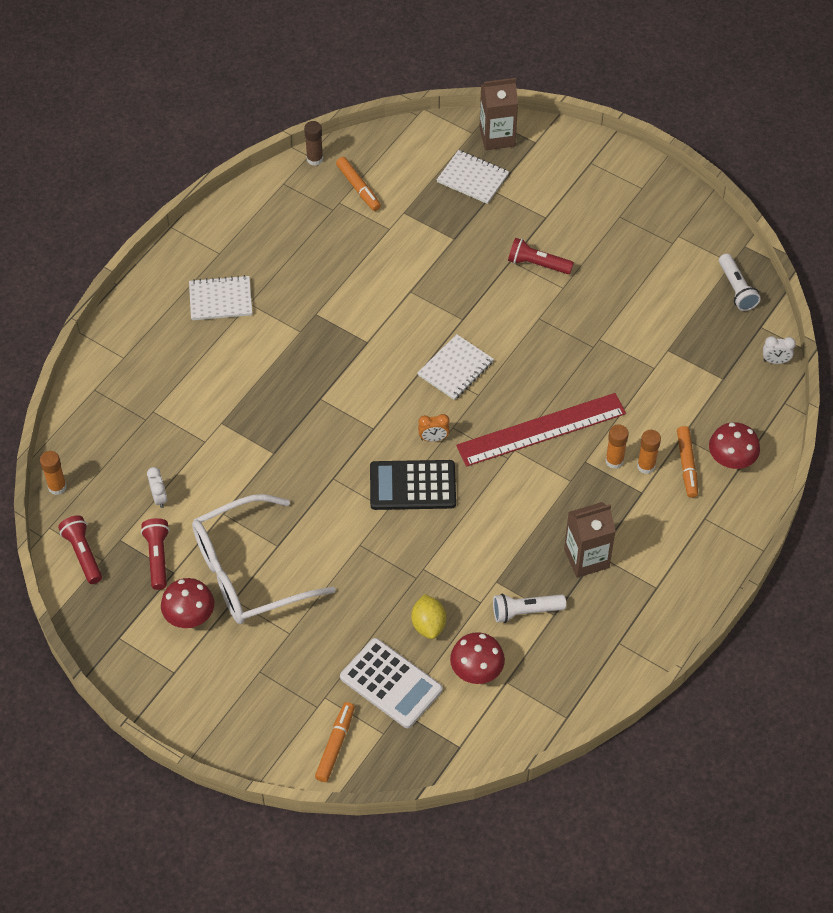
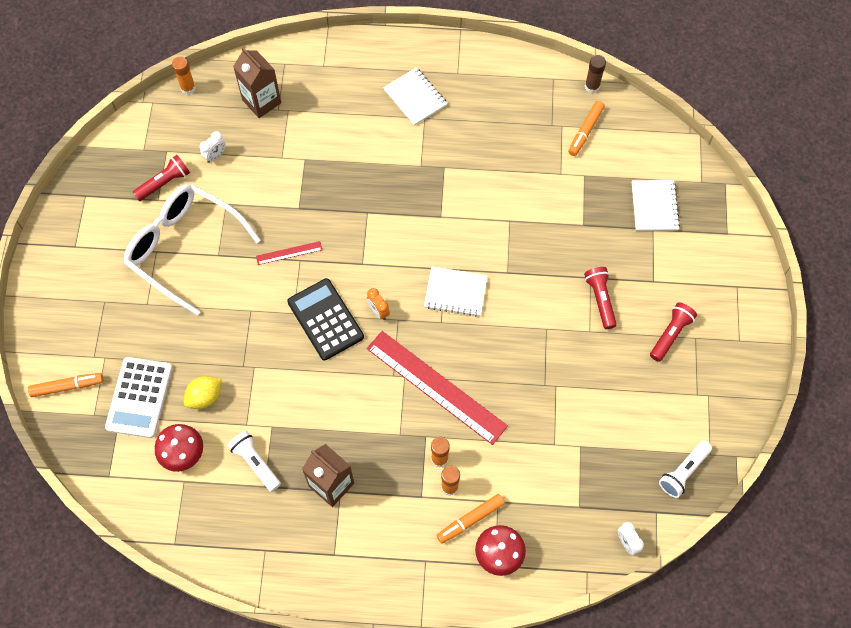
camera: 60 degrees right, 10 degrees up
(83, 554) = (141, 135): red flashlight -> red flashlight (670, 334)
(189, 615) = (127, 230): red mushroom -> none
(318, 483) = (289, 253): none -> red ruler
(497, 137) = (711, 202): brown carton -> brown carton (261, 101)

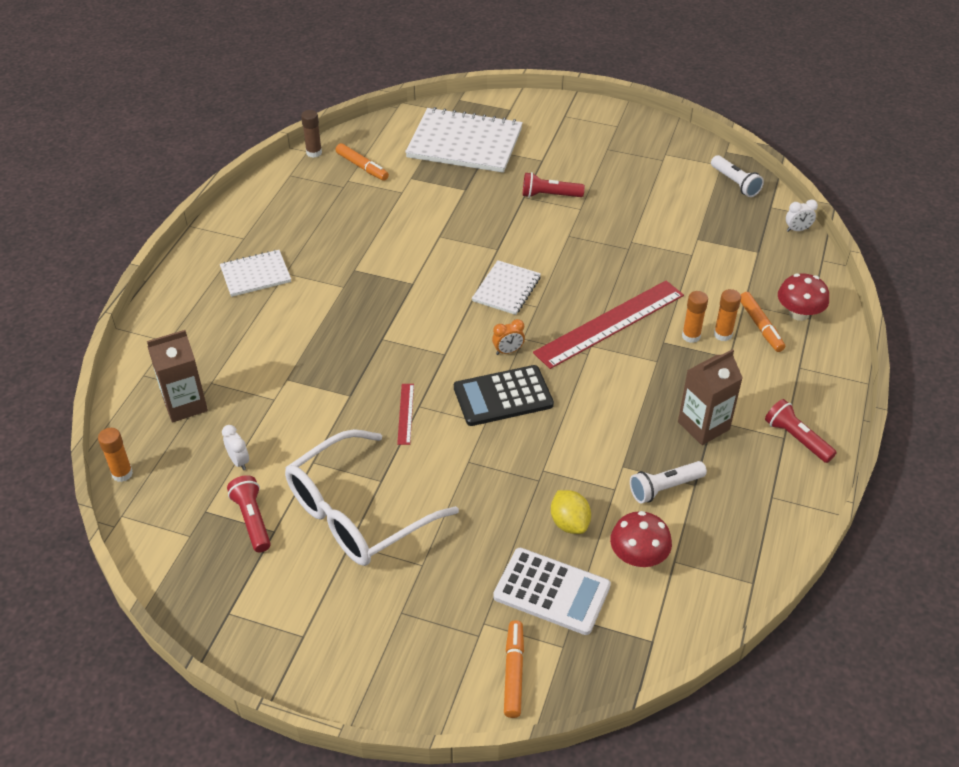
camera: 75 degrees left, 20 degrees down
(654, 206) = (464, 143): white notebook -> white notebook, size x1.84
(670, 334) = (599, 162): red flashlight -> red flashlight (796, 439)

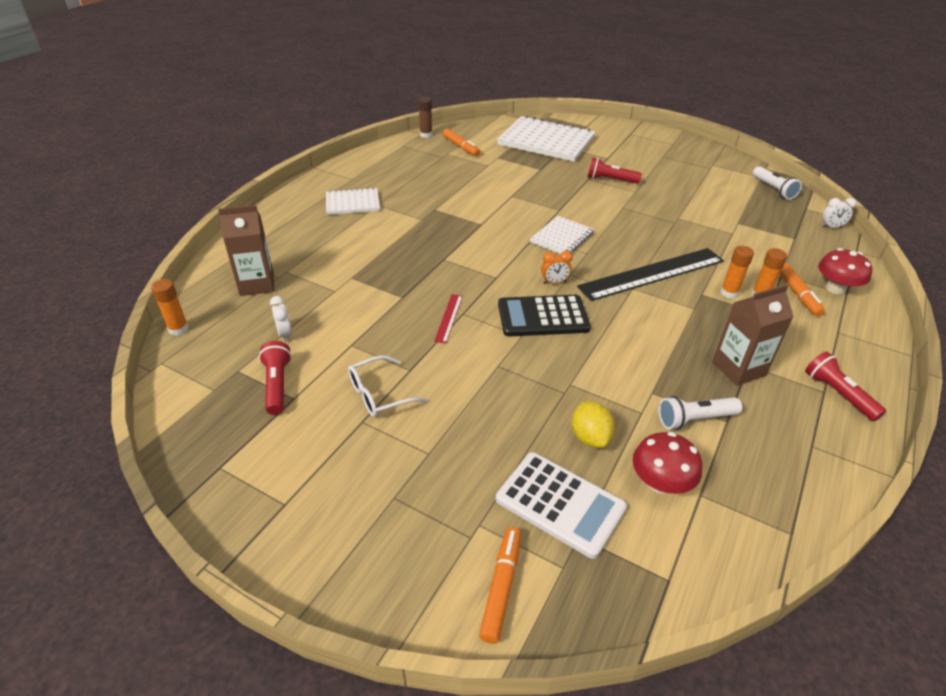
camera: 10 degrees right, 5 degrees down
(358, 512) = (379, 394): white glasses -> white glasses, size x0.49
(610, 323) = (652, 274): red ruler -> black ruler

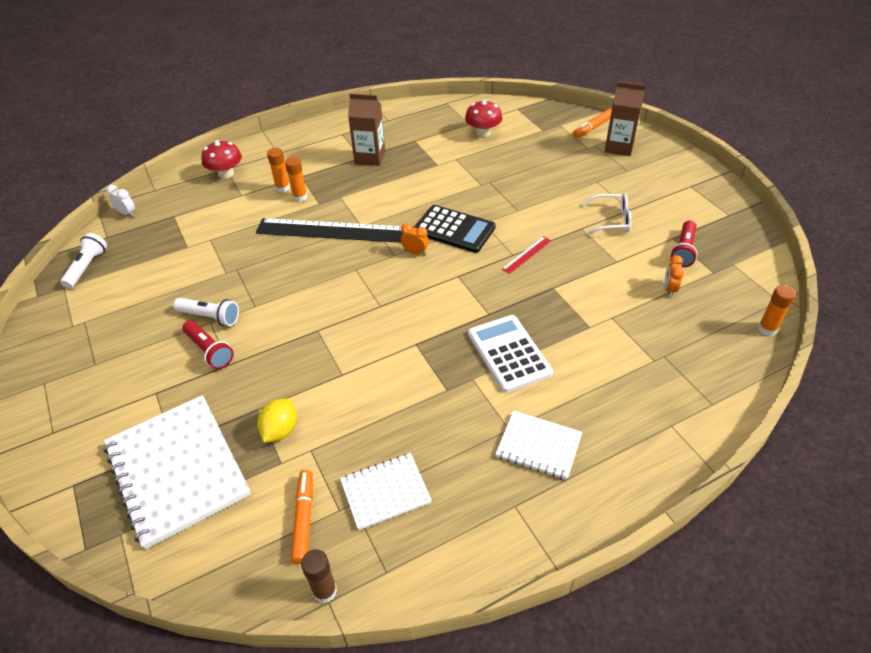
camera: 145 degrees left, 5 degrees up
(257, 284) = (687, 354): brown carton -> brown carton (619, 147)
(285, 334) = (669, 289): white clock -> orange clock
(560, 503) = (541, 141): white calculator -> white calculator (508, 353)
(562, 237) = (357, 293): white notebook -> white notebook (385, 492)
(590, 437) = (498, 158): yellow lemon -> yellow lemon (280, 430)
(695, 419) = (431, 146): white flashlight -> white flashlight (210, 317)
(797, 294) = (256, 179): orange marker -> none
(838, 394) = (337, 130): red flashlight -> none

